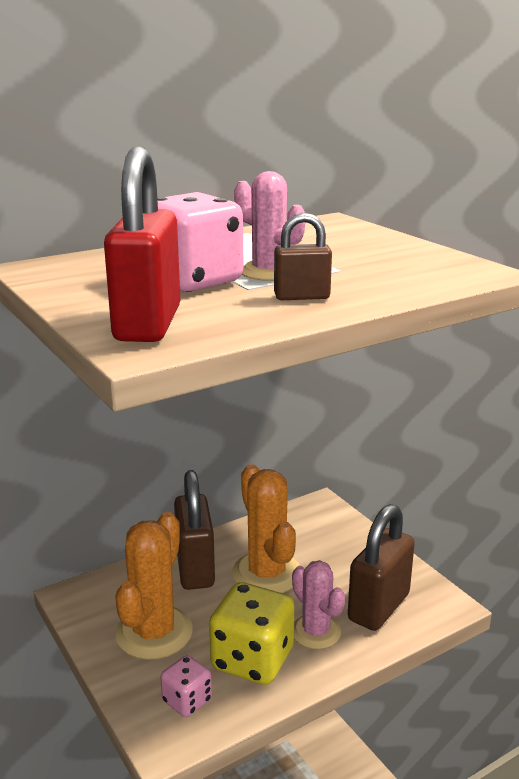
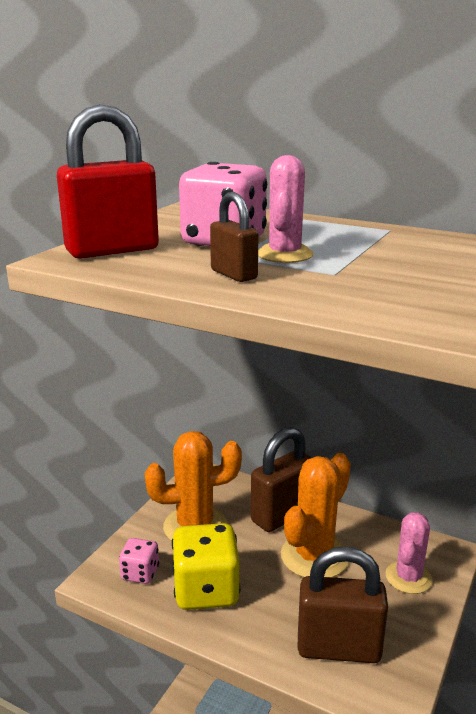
camera: 60 degrees right, 0 degrees up
(316, 632) = (268, 616): pink cactus -> pink cactus (408, 577)

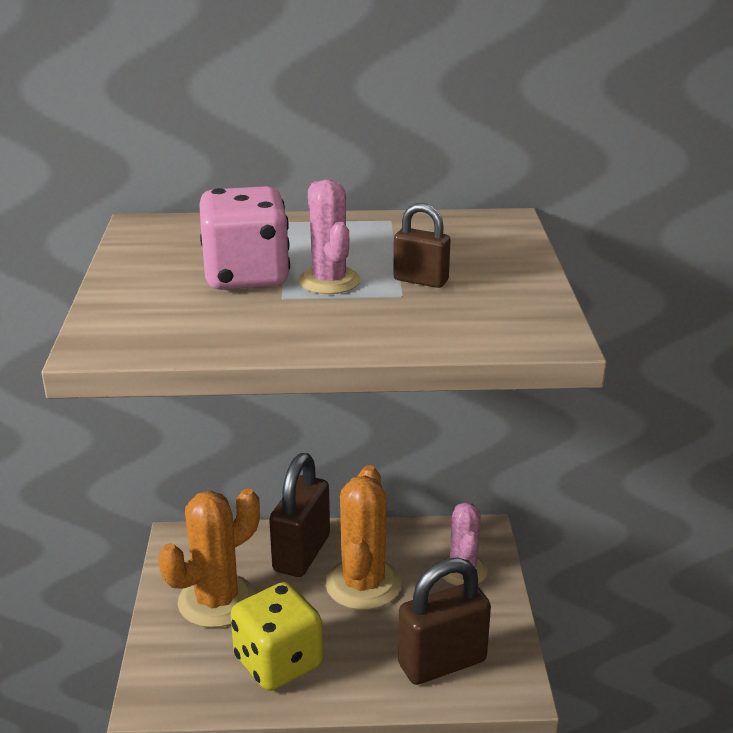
camera: 30 degrees left, 5 degrees up
(112, 250) = (141, 319): red padlock -> none
(140, 573) = (194, 674): pink dice -> none
(234, 274) = (311, 321): brown padlock -> brown padlock (421, 280)

